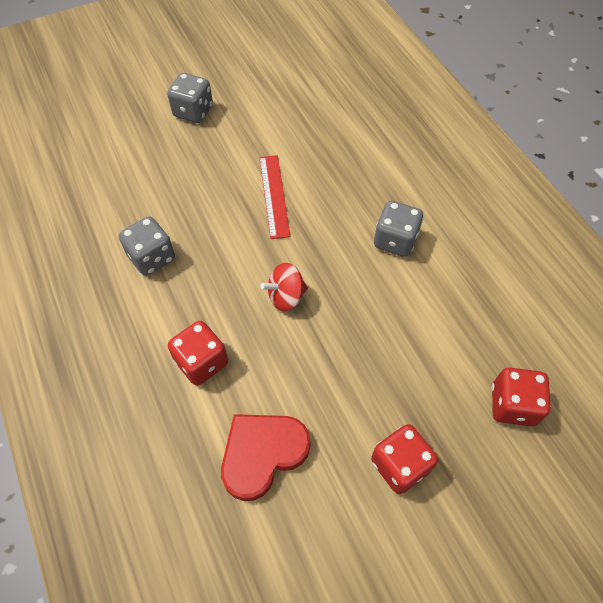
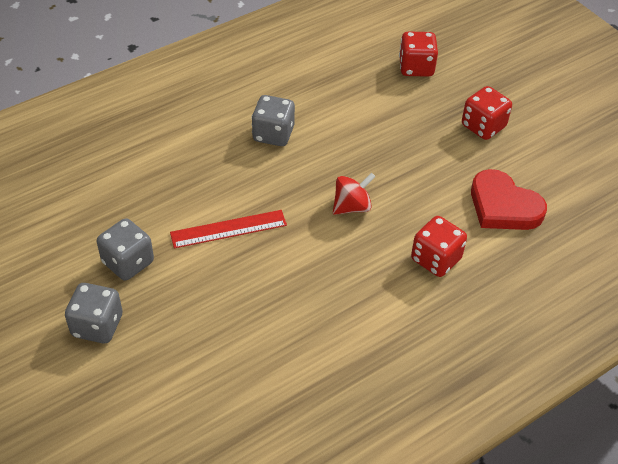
camera: 100 degrees left, 10 degrees down
(152, 257) = (328, 323): grey dice -> grey dice (128, 262)
(286, 297) = (352, 206): red spinning top -> red spinning top turned 90 degrees counterclockwise

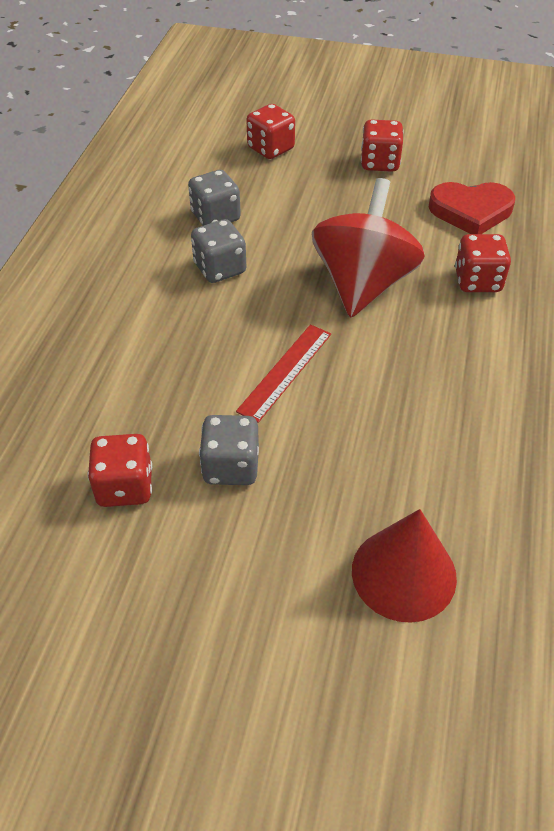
camera: 40 degrees left, 0 degrees up
(62, 231) = (125, 486): none -> red dice
(97, 325) = (277, 546): grey dice -> grey dice (215, 217)
(142, 396) = (404, 573): none -> red cone
(352, 206) = (363, 284): red spinning top -> red spinning top, size x2.13

